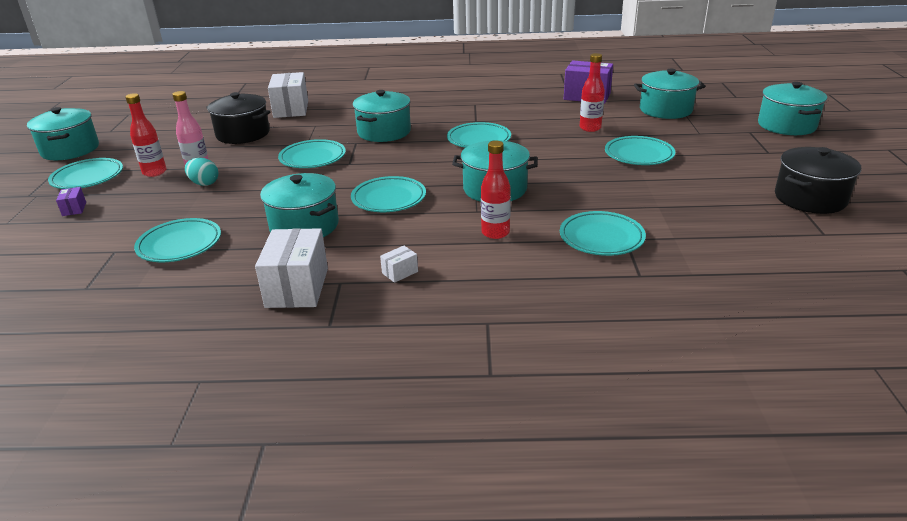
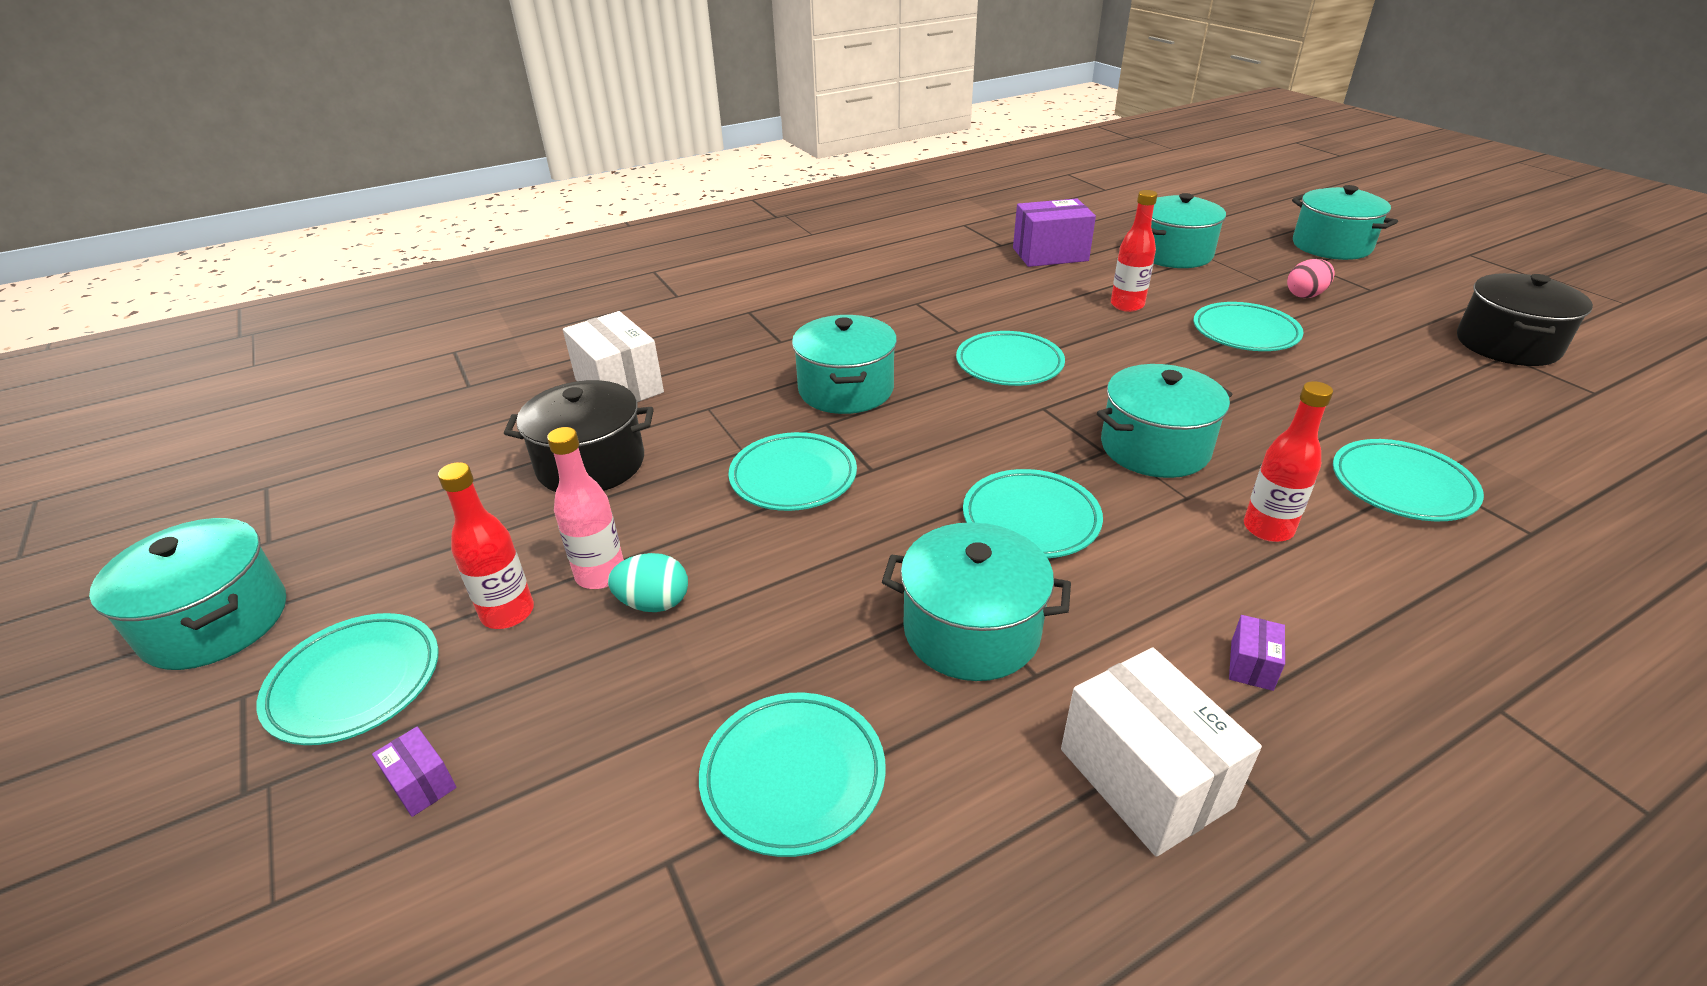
camera: 30 degrees left, 5 degrees up
(400, 272) = (1251, 665): white box -> purple box
(715, 146) = (1305, 295): none -> pink egg

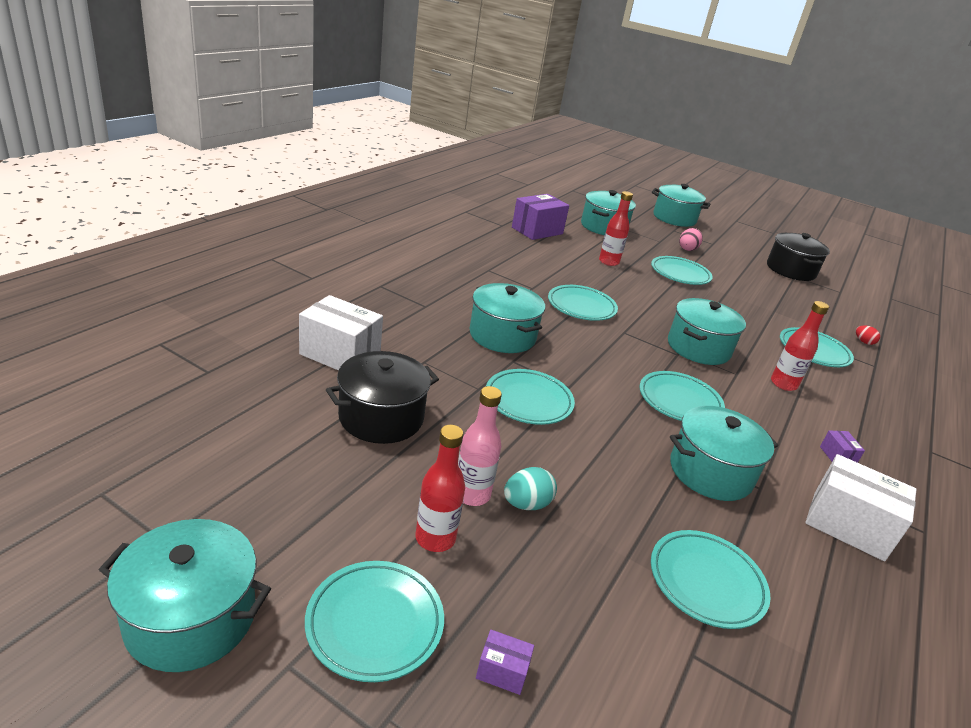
camera: 35 degrees left, 5 degrees down
(1551, 487) = (863, 342): none -> red egg

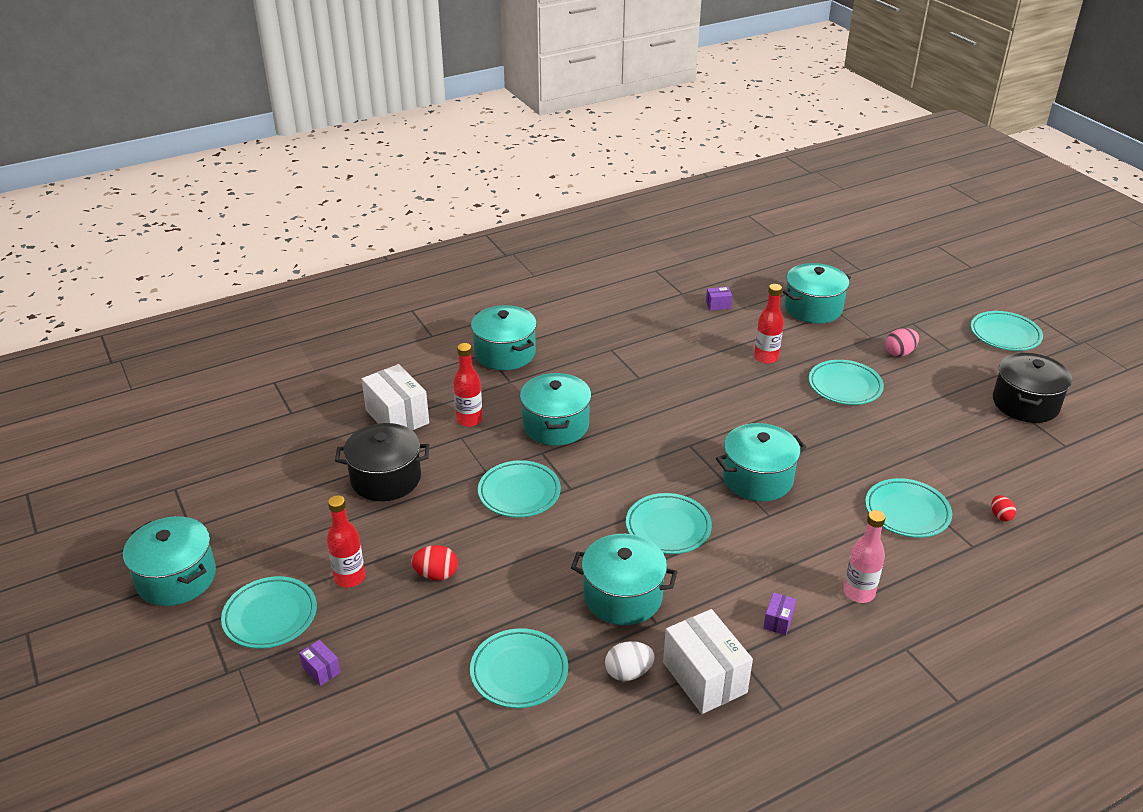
camera: 35 degrees right, 5 degrees up
(472, 494) = (402, 555): pink bottle -> pink bottle (859, 593)
(526, 504) = (436, 574): turquoise egg -> red egg
(537, 231) = (718, 305): purple box -> purple box, size x0.45
(581, 307) = (671, 408): turquoise plate -> turquoise plate (1005, 335)
(674, 218) = (936, 304): turquoise pot -> turquoise pot (505, 353)
(783, 384) = (813, 538): red bottle -> red bottle (469, 420)
(792, 544) = (628, 673): none -> white egg

